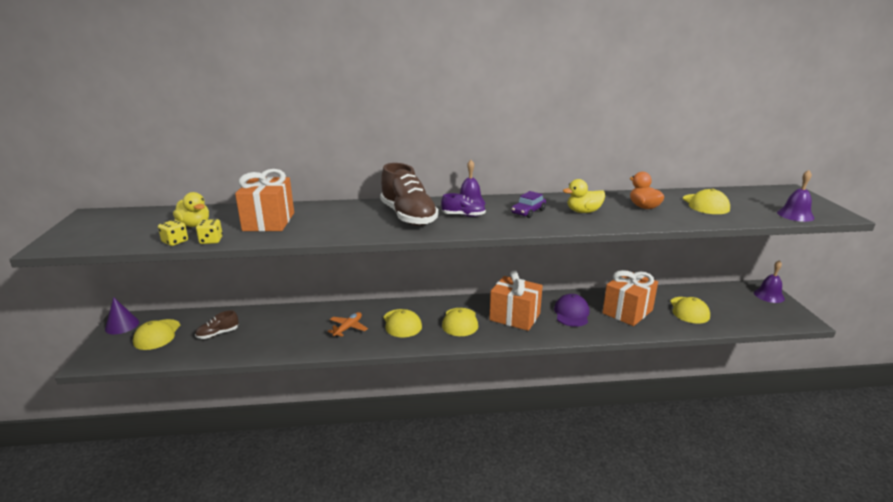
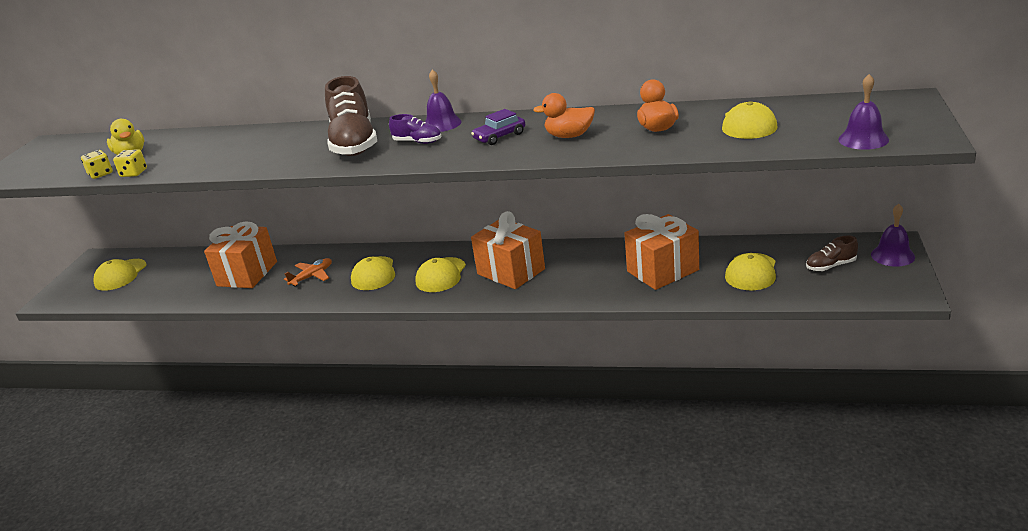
camera: 20 degrees right, 5 degrees up
(122, 325) = (93, 263): purple cone -> none
(218, 334) = (177, 277): brown shoe -> brown shoe (830, 266)
(269, 221) = (204, 150): orange gift -> orange gift (247, 274)
(571, 313) = (586, 270): purple cap -> none
(583, 212) = (569, 136): yellow duck -> orange duck

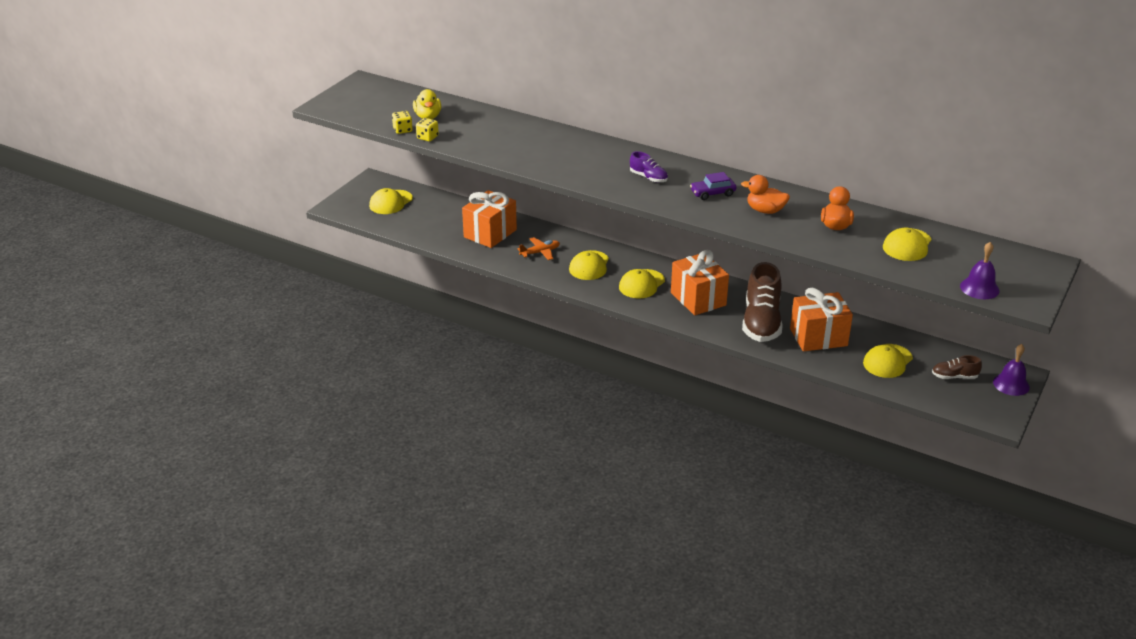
camera: 15 degrees right, 5 degrees up
(354, 143) = (600, 163): brown shoe -> brown shoe (761, 322)
(442, 124) = (674, 165): purple bell -> none

